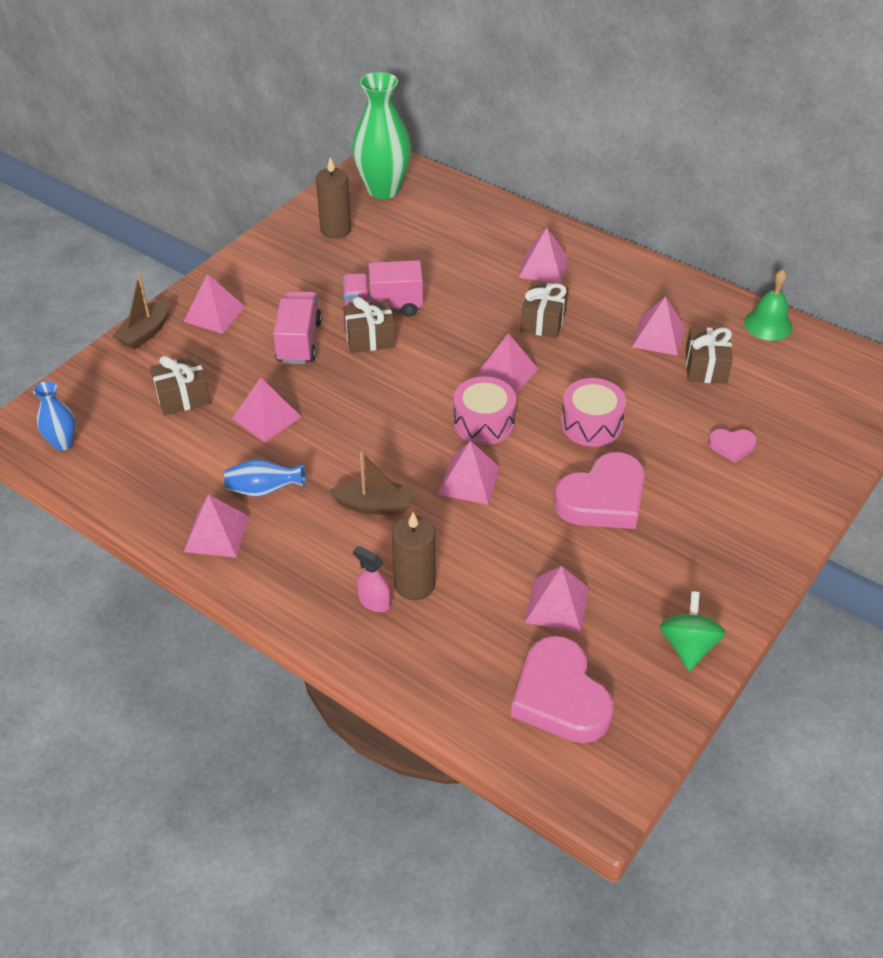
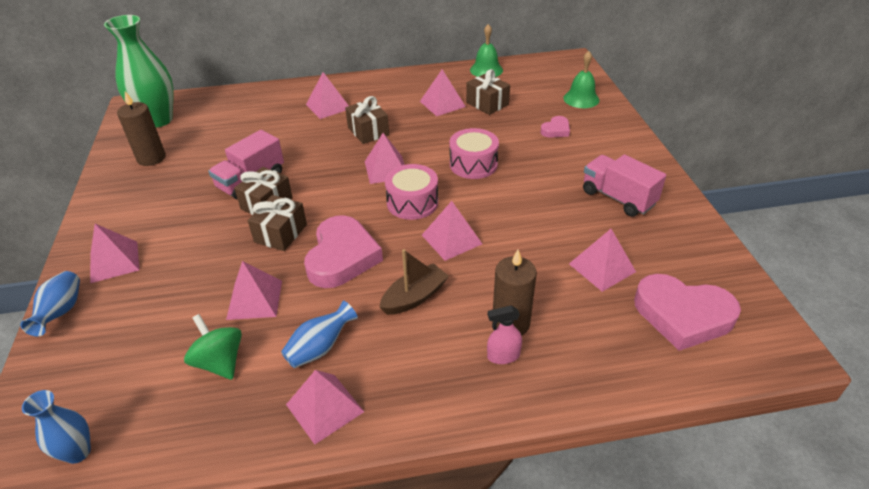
camera: 45 degrees left, 5 degrees down
(145, 332) = (61, 312): brown boat -> blue vase
(183, 397) = (160, 334): brown gift -> brown gift (280, 233)
(299, 342) = (214, 237): pink truck -> pink truck (618, 198)
(603, 499) = (537, 196): pink heart -> pink heart (342, 257)
(688, 646) = (690, 235): green spinning top -> green spinning top (220, 362)
(821, 430) = (581, 99): none -> green bell

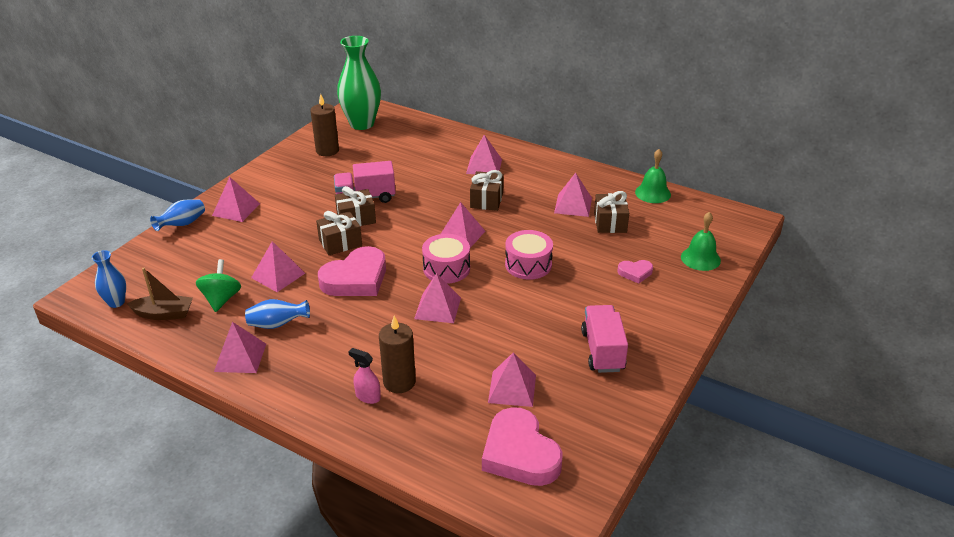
camera: 40 degrees right, 5 degrees down
(414, 297) = (365, 329): brown boat -> brown boat (164, 314)

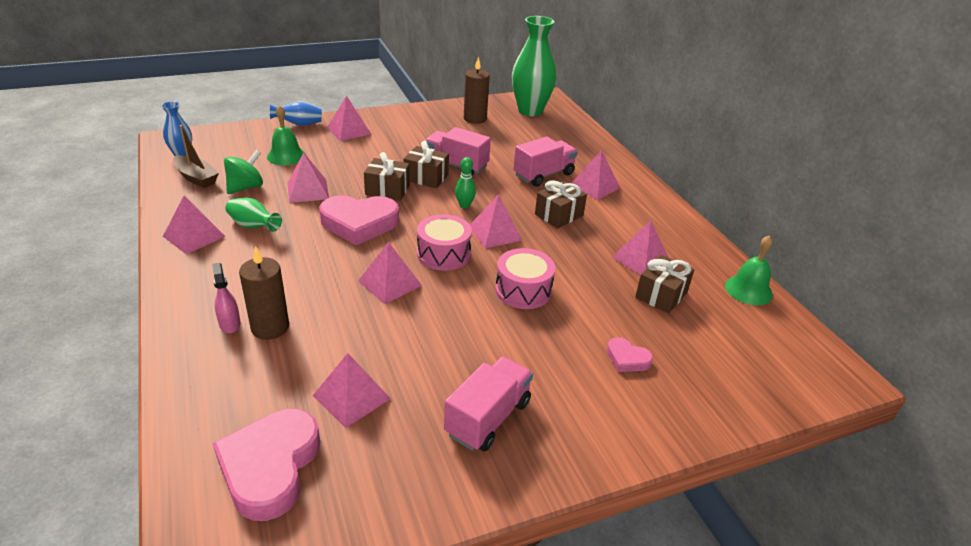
camera: 35 degrees right, 0 degrees up
(277, 324) = (253, 226): blue vase -> green vase
(413, 226) = (464, 205): none -> green bowling pin
(439, 174) = (543, 175): none -> pink truck
(700, 258) = (727, 386): green bell -> green bell (286, 156)

